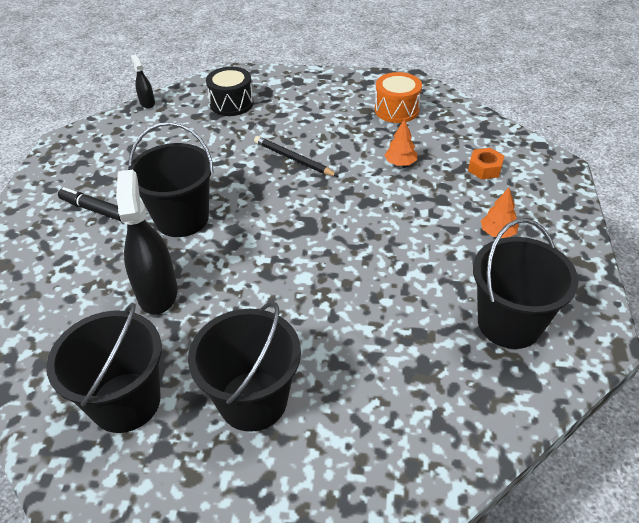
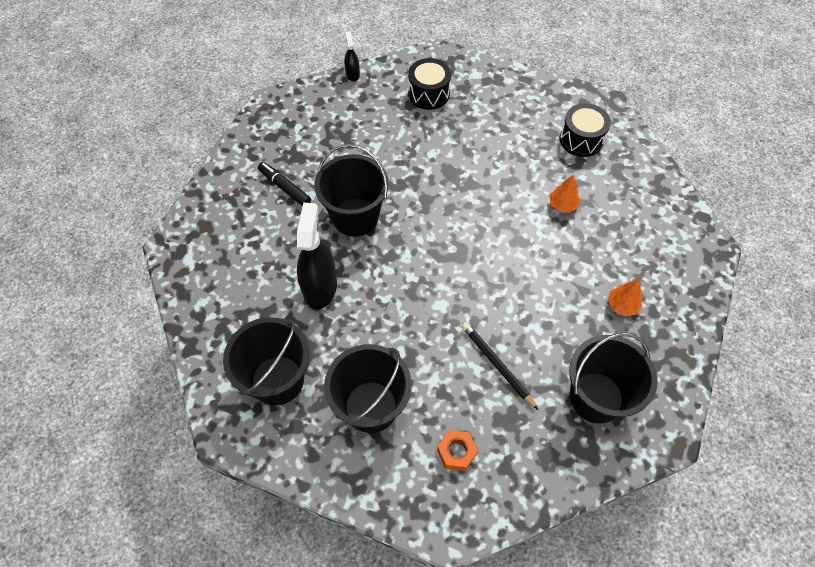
camera: 15 degrees right, 15 degrees up
(293, 159) = (467, 175): black pencil -> black pencil (497, 365)
(396, 110) = (581, 139): orange drum -> black drum
(485, 168) = (639, 231): orange nut -> orange nut (456, 452)

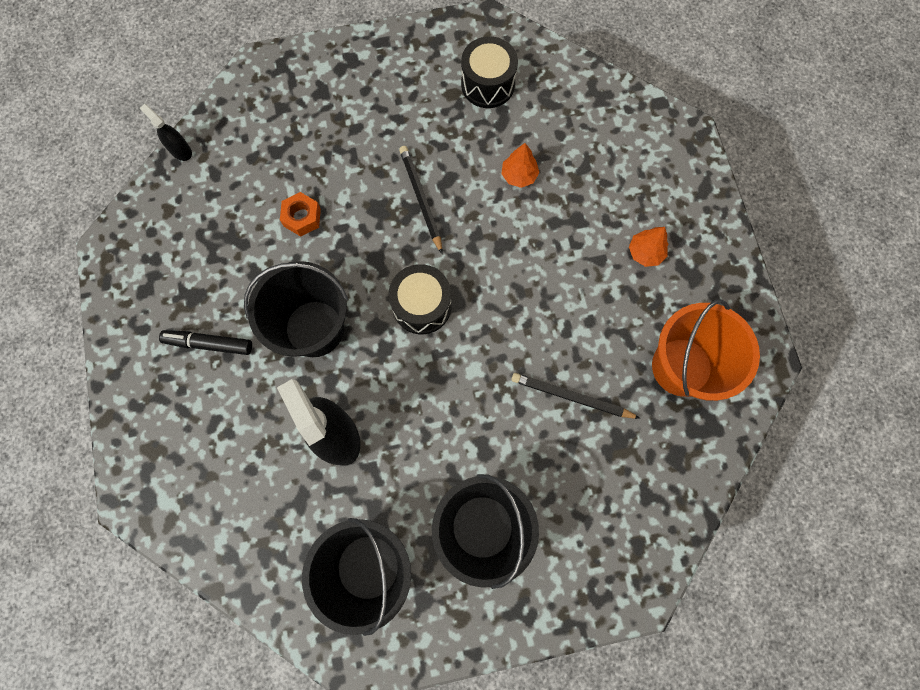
camera: 35 degrees left, 15 degrees up
(429, 94) = (287, 124): black drum -> black drum (422, 306)
(456, 452) = (594, 513): orange nut -> orange nut (302, 217)
(483, 182) = (421, 199): none -> black pencil
(596, 397) = (681, 367): black bucket -> orange bucket

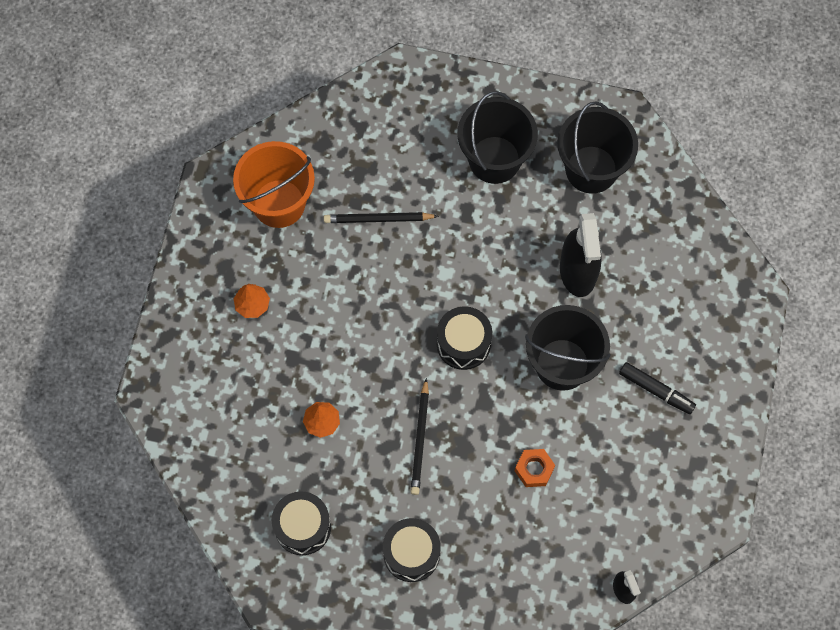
camera: 155 degrees left, 5 degrees down
(382, 102) = (411, 553): none -> black drum
(571, 397) = (378, 219): black pencil -> black pencil turned 135 degrees clockwise

